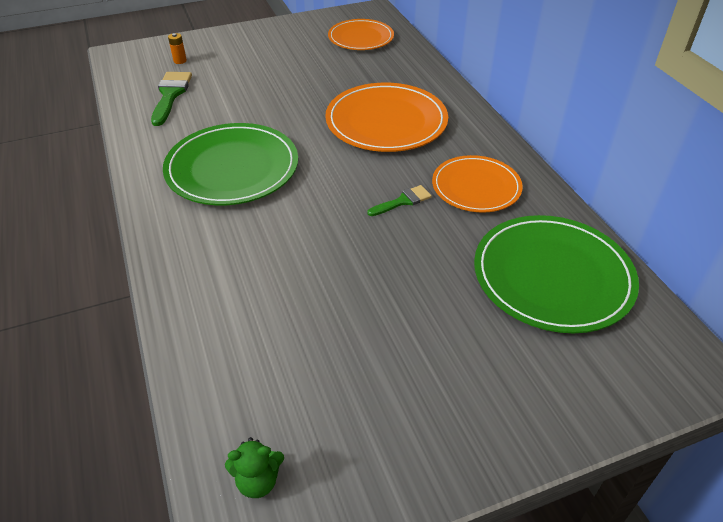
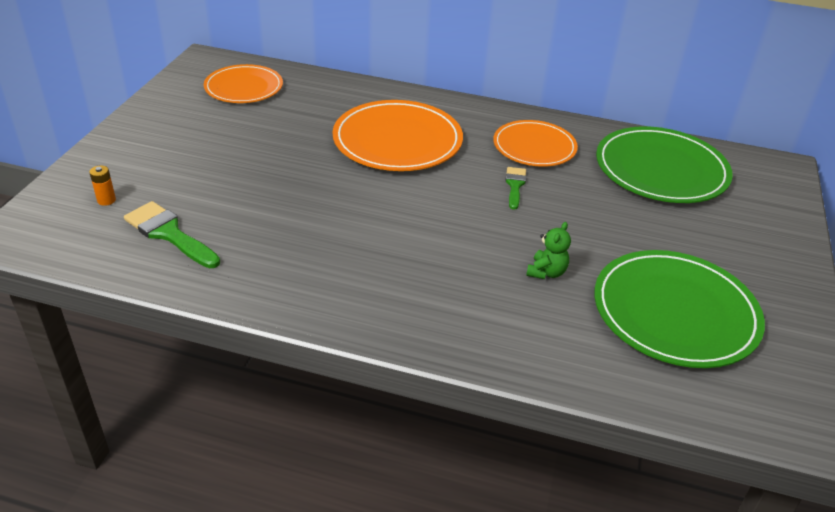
camera: 55 degrees left, 5 degrees down
(232, 168) = (360, 249): green plate -> green plate (675, 312)
(258, 481) = (761, 395): green teddy bear -> green teddy bear (546, 272)

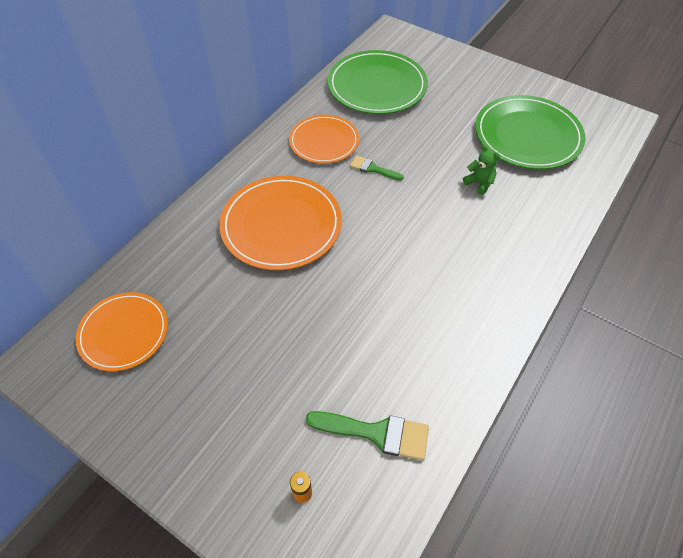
camera: 70 degrees left, 15 degrees up
(169, 234) = (376, 433): green brush -> green brush turned 135 degrees counterclockwise

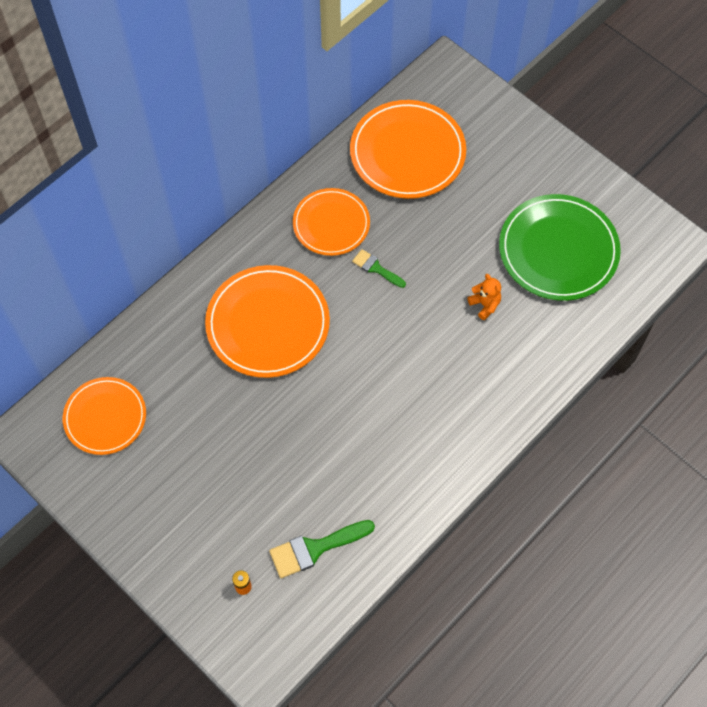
camera: 10 degrees right, 10 degrees up
(376, 433) = (315, 548): green brush -> green brush turned 135 degrees clockwise
(377, 86) = (407, 152): green plate -> orange plate
(479, 183) = (485, 304): green teddy bear -> orange teddy bear

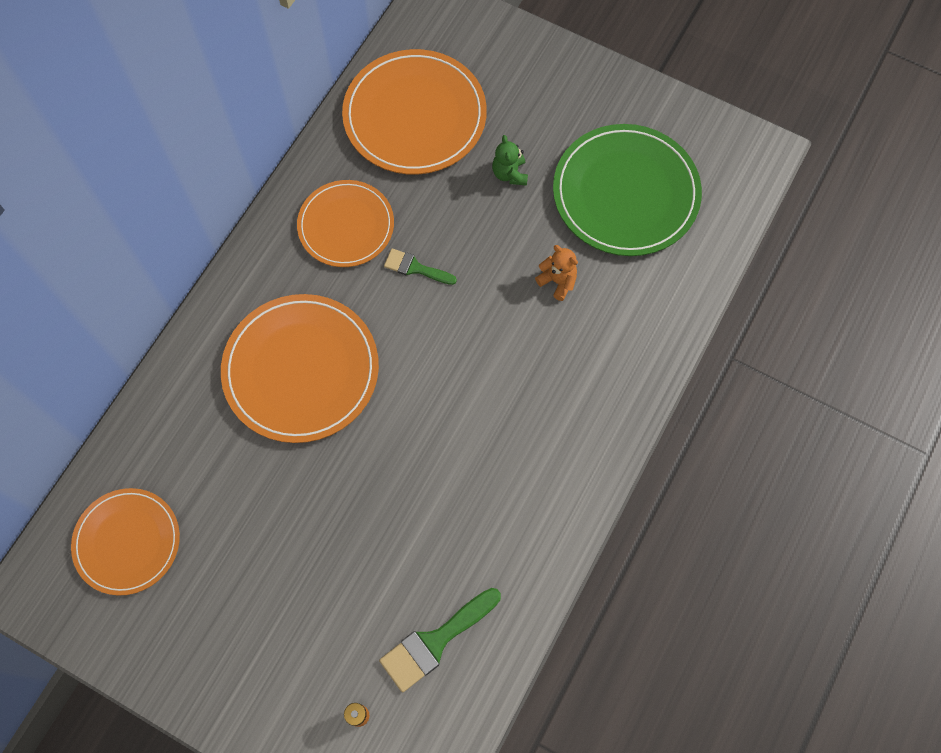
camera: 15 degrees left, 5 degrees up
(470, 214) = (510, 174): none -> green teddy bear

